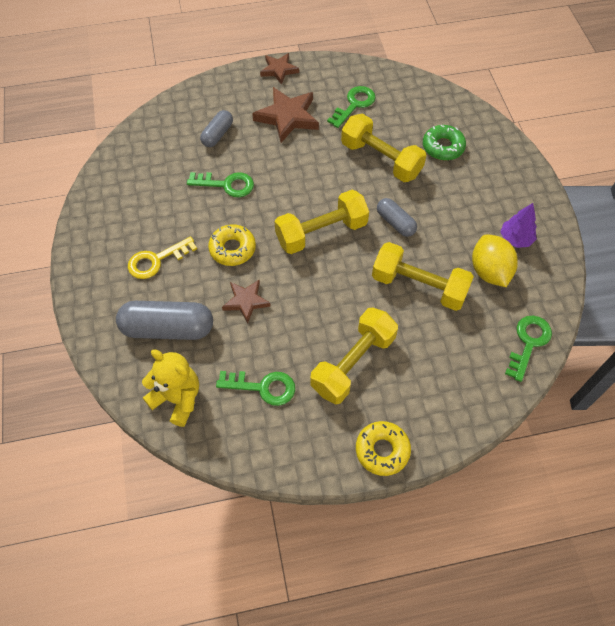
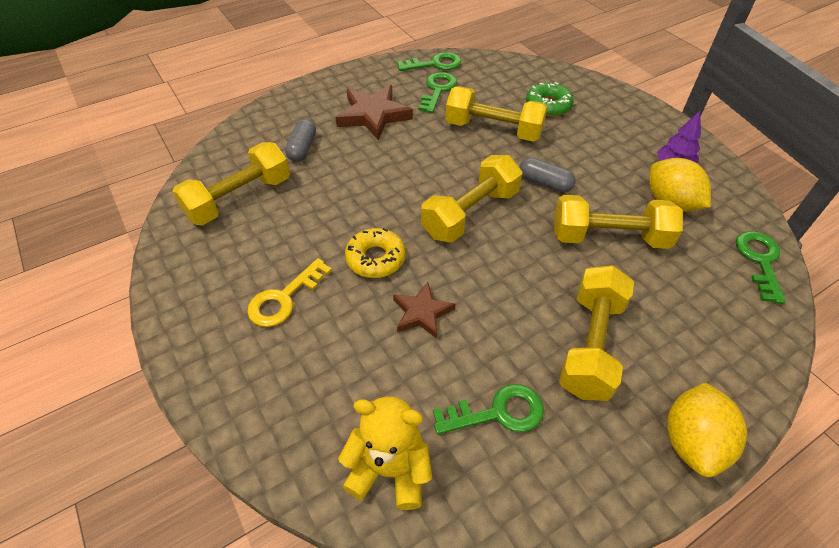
camera: 20 degrees left, 10 degrees down
(154, 168) = (239, 199): none -> yellow dumbbell
(168, 328) = (335, 378): grey capsule -> none
(226, 185) = (336, 194): green key -> green key (435, 64)
(279, 70) = (343, 78): brown star -> none
(382, 450) = (692, 441): yellow donut -> yellow lemon

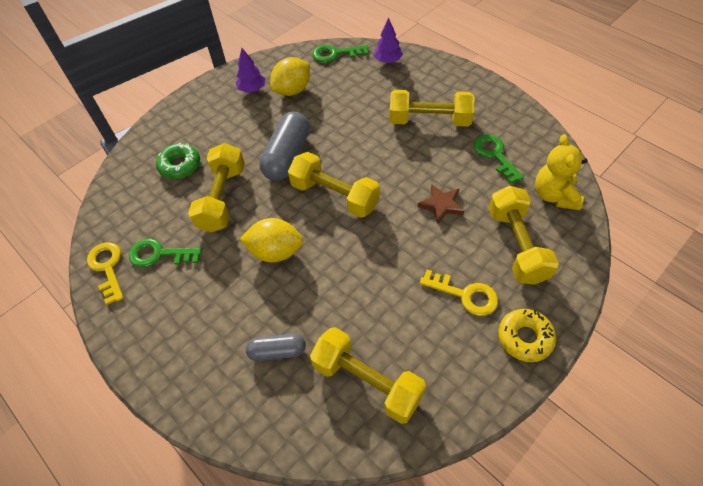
camera: 100 degrees left, 5 degrees up
(373, 115) = (211, 301): brown star -> none
(376, 258) = (402, 245): yellow donut -> yellow donut (525, 338)
(435, 64) = (107, 268): green key -> yellow key
(544, 183) = (287, 156): grey capsule -> grey capsule, size x1.76
(609, 238) = (336, 118): yellow dumbbell -> yellow dumbbell (517, 245)
(692, 441) = (471, 81): yellow lemon -> yellow lemon (275, 252)
(747, 325) = (387, 60): none -> purple tree

